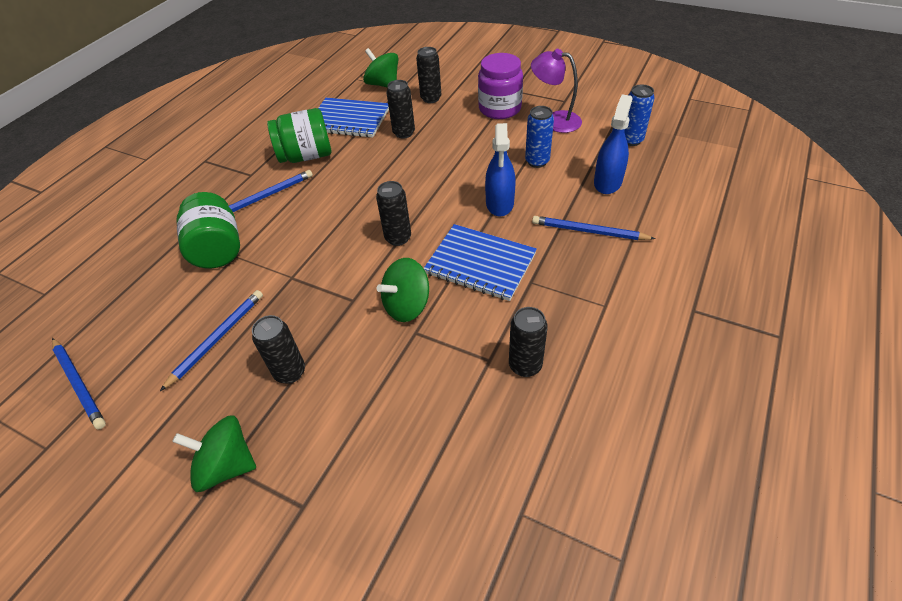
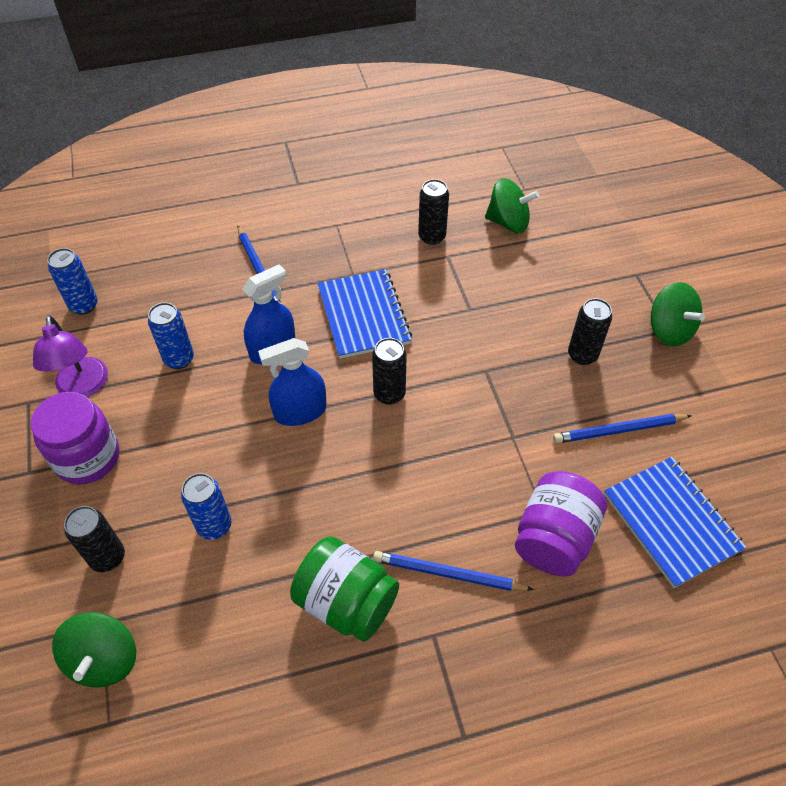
camera: 135 degrees left, 5 degrees up
(79, 383) = (758, 486): blue pencil -> none
(218, 249) = (554, 538): green jar -> purple jar
(349, 120) = (231, 623): blue notebook -> blue notebook (671, 522)
(404, 133) = (214, 526): black can -> blue can
(407, 305) = (453, 331): green spinning top -> green spinning top (508, 222)
(607, 182) = (175, 290): blue spray bottle -> blue spray bottle (300, 411)

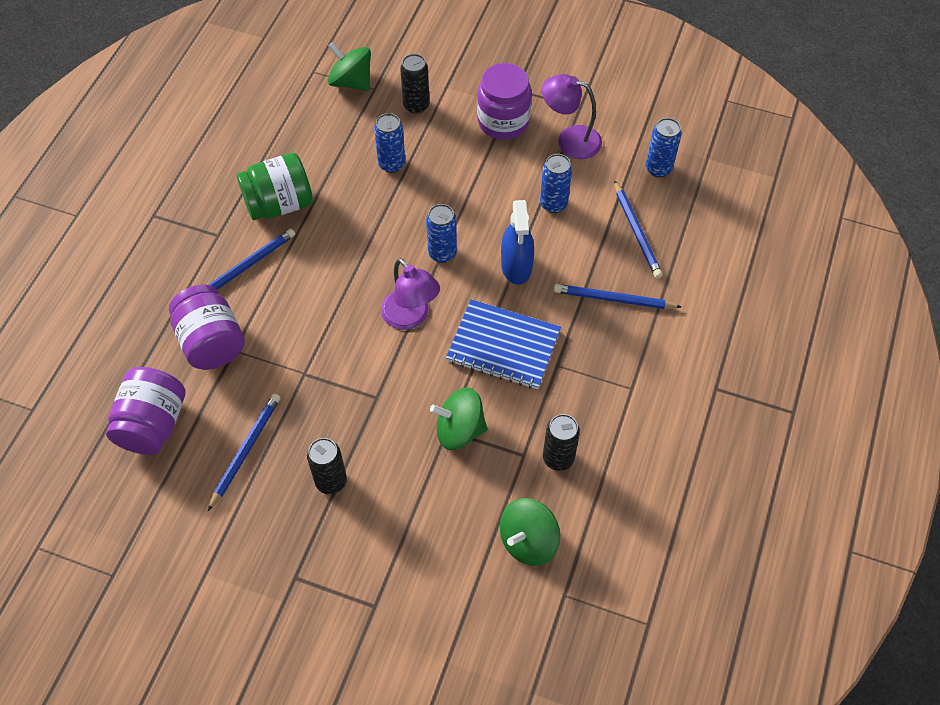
camera: 125 degrees right, 5 degrees up
(173, 287) = (637, 232): none -> blue pencil
(300, 411) = (442, 253): blue spray bottle -> blue can
(389, 394) = (411, 317): black can -> purple lamp
(669, 330) = (295, 576): green spinning top -> green spinning top (459, 430)
(671, 522) = (153, 424): blue notebook -> purple jar

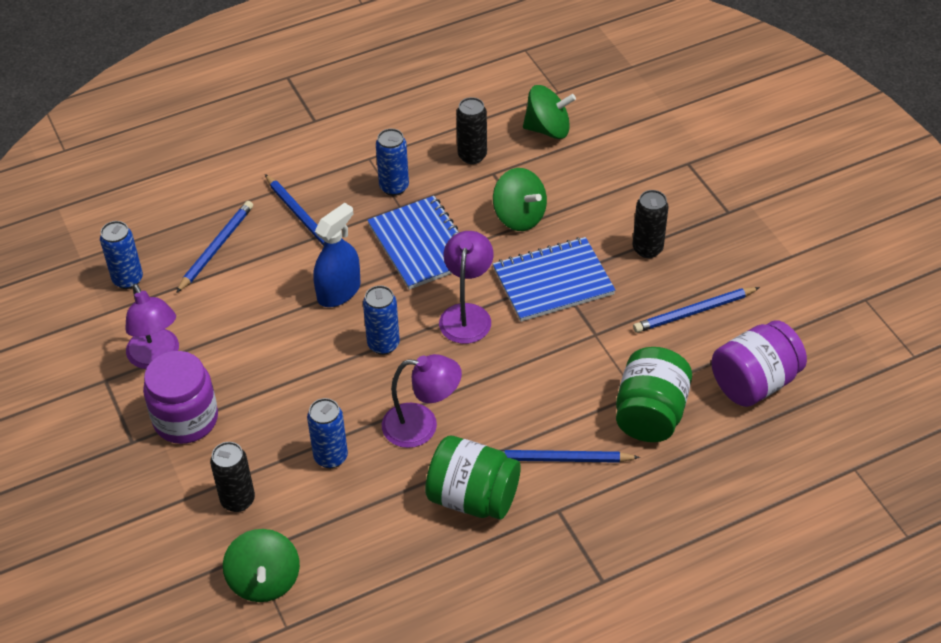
camera: 135 degrees left, 10 degrees down
(211, 342) = (650, 414): purple jar -> green jar
(357, 222) = (422, 426): none -> purple lamp
(376, 392) = (553, 281): none -> blue notebook
(553, 204) = (246, 315): blue can -> blue can (394, 187)

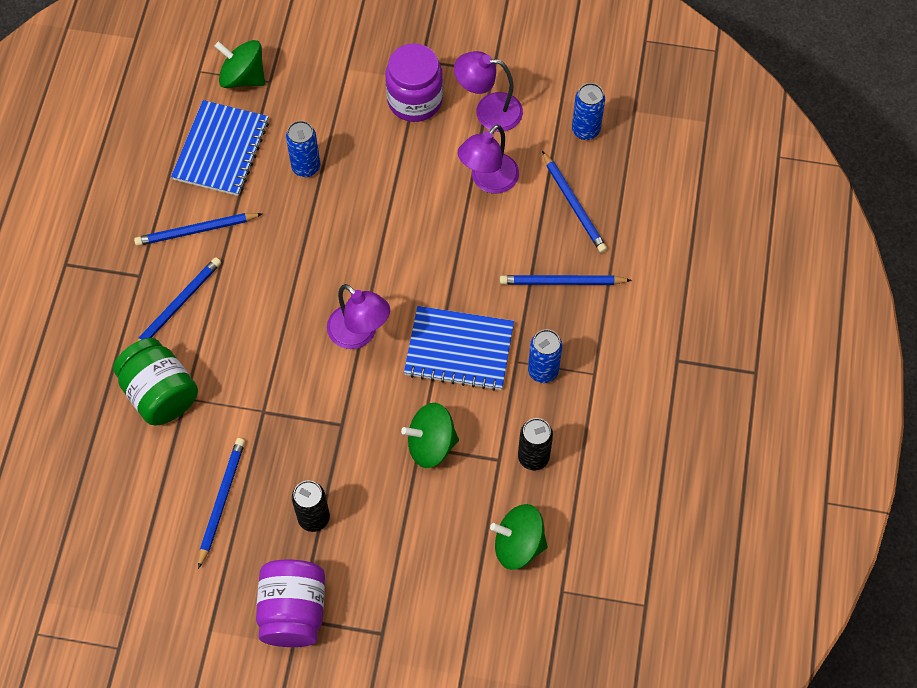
camera: 125 degrees right, 15 degrees up
(238, 500) = (318, 95): black can -> none
(339, 291) = (457, 261): blue spray bottle -> none
(383, 344) = (378, 259): blue can -> none
(422, 426) = (283, 238): purple lamp -> purple lamp (488, 181)
(473, 497) = (196, 231): green jar -> blue pencil
(548, 129) = (518, 545): green spinning top -> green spinning top turned 60 degrees clockwise
(553, 281) = (340, 419): blue notebook -> blue notebook (221, 150)
(754, 382) = (121, 489): purple jar -> purple jar (293, 611)

